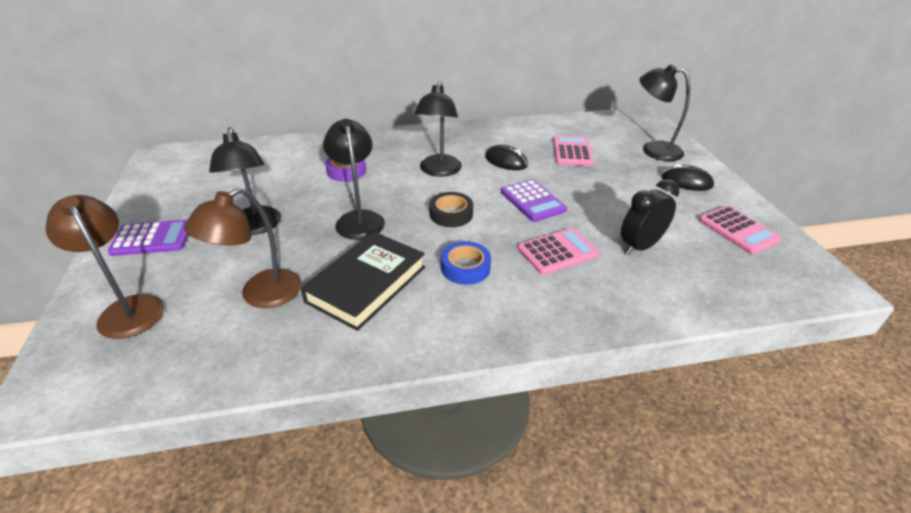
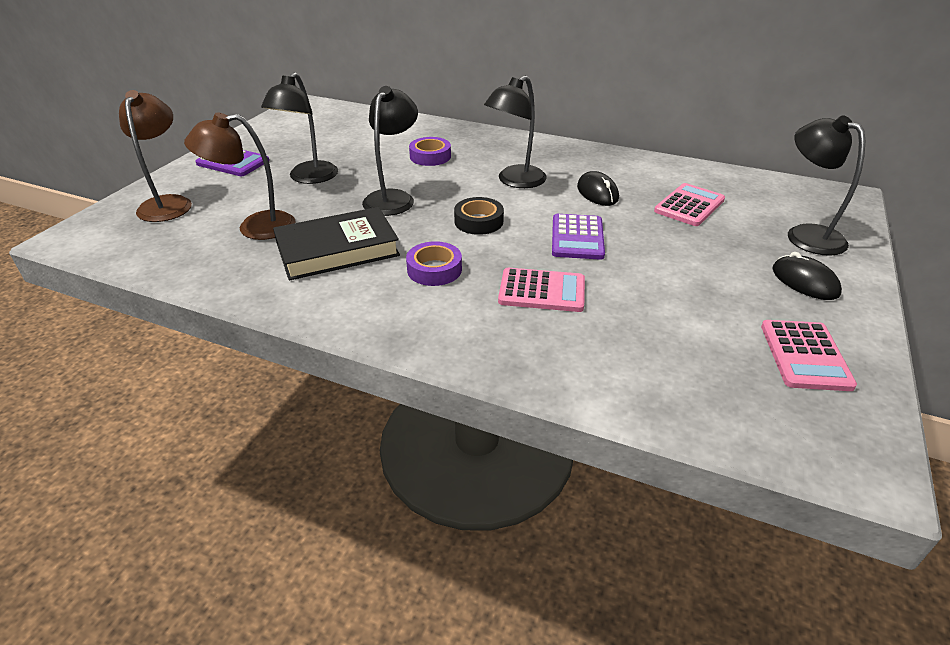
camera: 35 degrees right, 0 degrees up
(465, 268) = (434, 269): blue tape -> purple tape
(640, 246) = (644, 321): black clock -> none

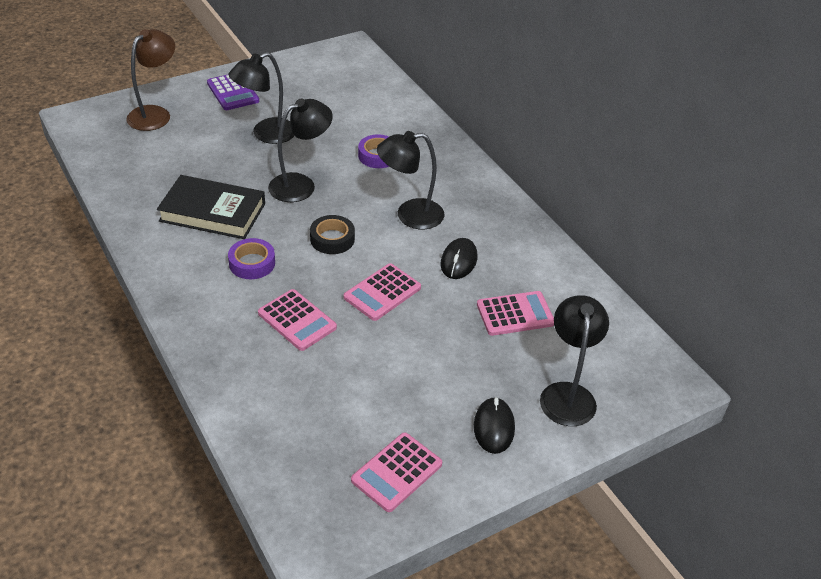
camera: 35 degrees right, 5 degrees up
(255, 227) = (184, 164): brown lamp -> none
(577, 237) = (382, 292): purple calculator -> pink calculator

